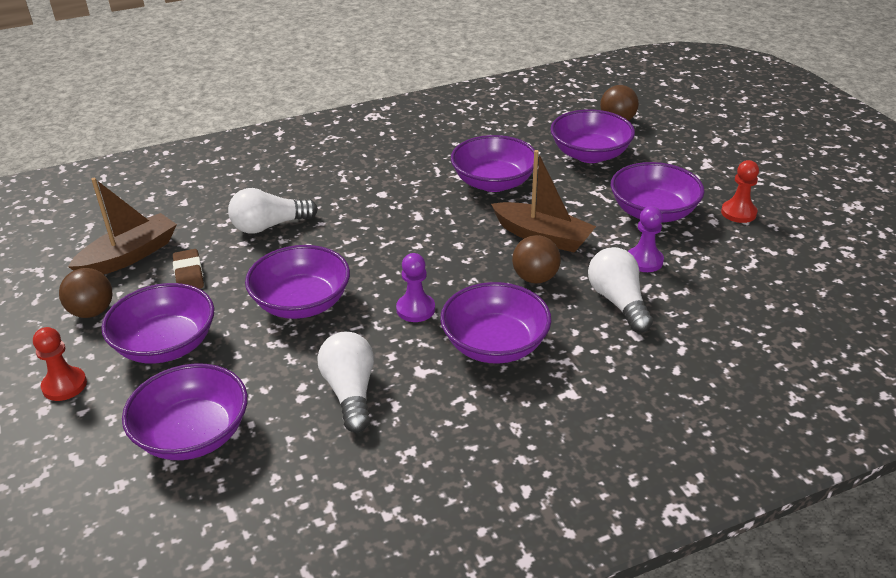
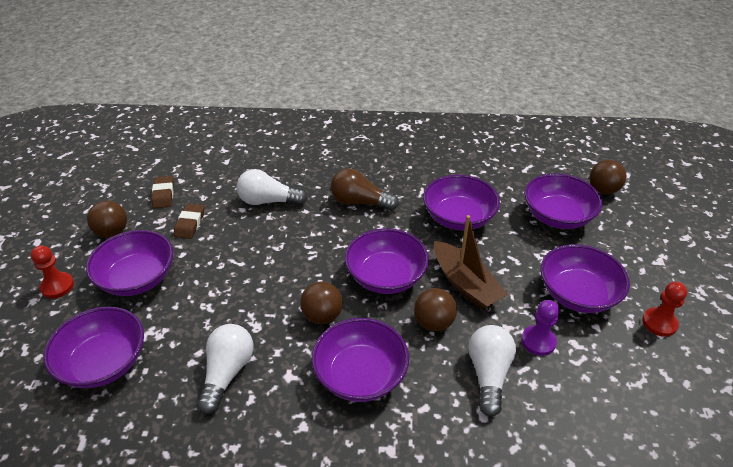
camera: 25 degrees right, 5 degrees up
(129, 256) = (163, 194): brown boat -> brown eraser
(301, 303) = (246, 278): purple bowl -> purple bowl (386, 276)
(377, 198) = (360, 202): none -> brown light bulb
(415, 309) = (322, 316): purple pawn -> brown ball

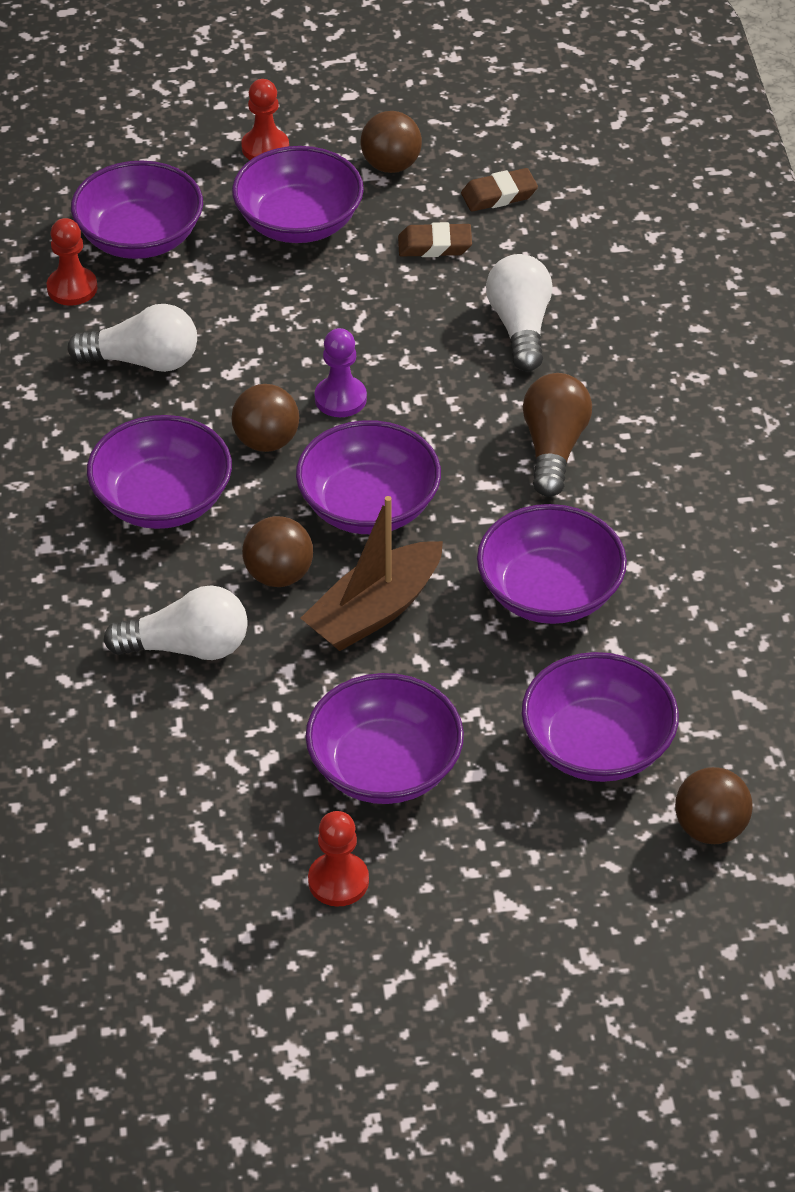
camera: 80 degrees right, 5 degrees up
(134, 409) = (72, 288): none -> red pawn
(538, 341) = (264, 709): purple pawn -> purple pawn (340, 398)

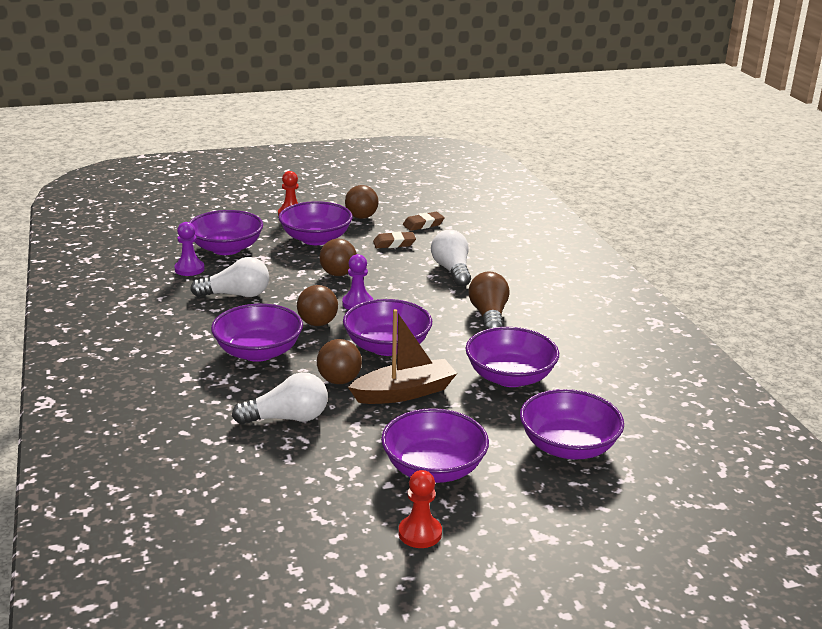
camera: 10 degrees left, 20 degrees down
(72, 288) = (189, 269): red pawn -> purple pawn
(374, 611) = (404, 392): brown boat -> brown boat turned 150 degrees counterclockwise
(710, 828) = (659, 483): brown ball -> brown ball (338, 274)

